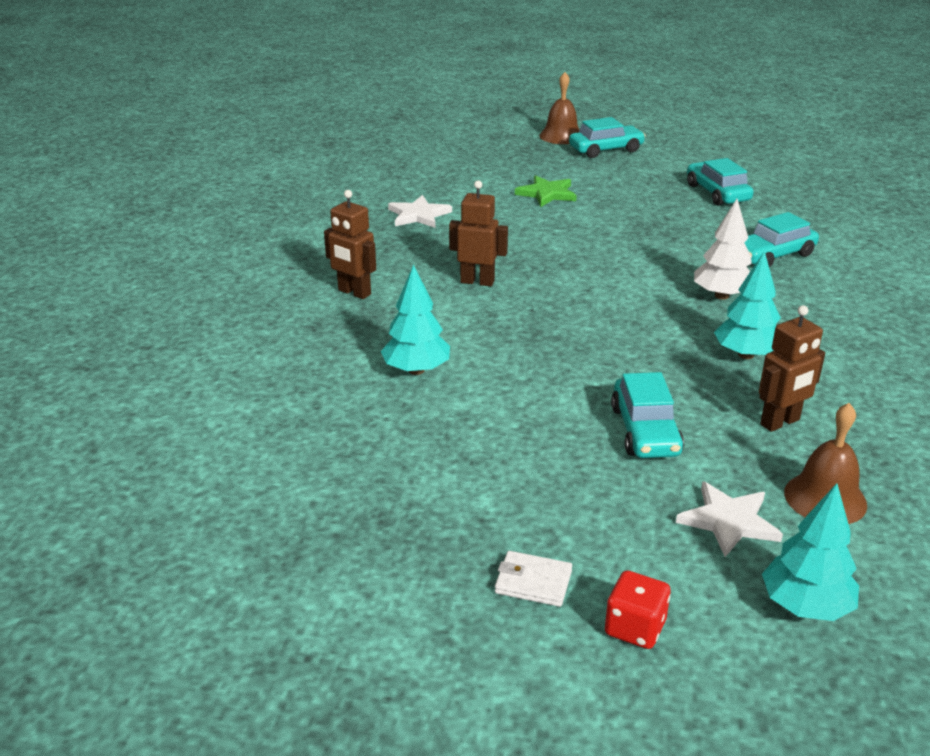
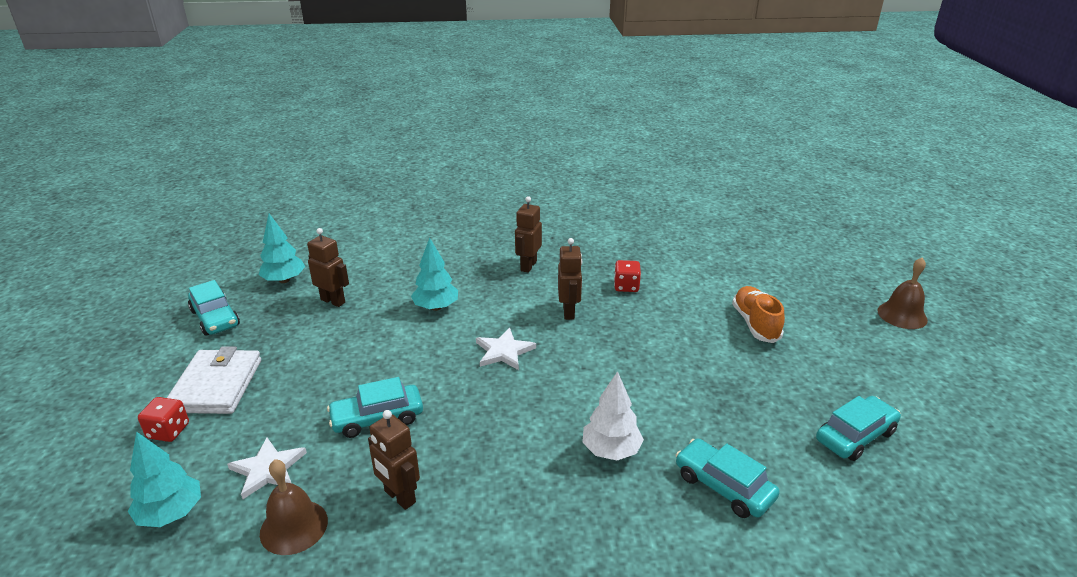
camera: 75 degrees right, 0 degrees up
(346, 461) = (333, 301): none -> brown robot
(418, 215) = (663, 269): white star -> white star (504, 351)
(442, 241) = (626, 286): none -> red dice
(533, 582) = (216, 385): white wallet -> white wallet, size x2.02
(547, 194) = (755, 324): green star -> orange shoe
(606, 150) = (896, 347): turquoise car -> turquoise car (215, 318)
(746, 355) = (505, 471): turquoise tree -> turquoise tree (284, 280)

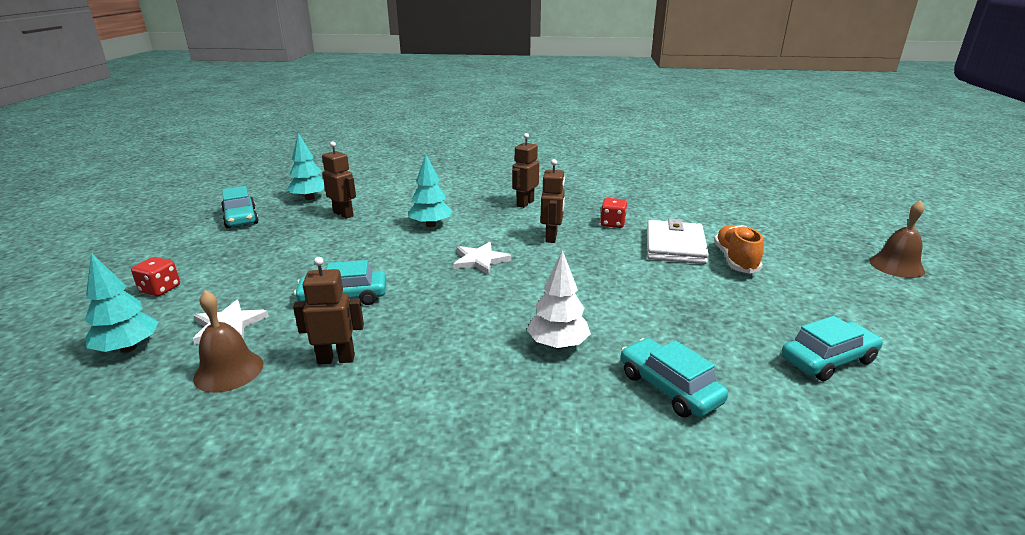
camera: 10 degrees right, 5 degrees down
(216, 385) = (217, 262): white wallet -> white wallet (675, 246)
(399, 497) = (336, 359): brown robot -> brown robot turned 120 degrees clockwise

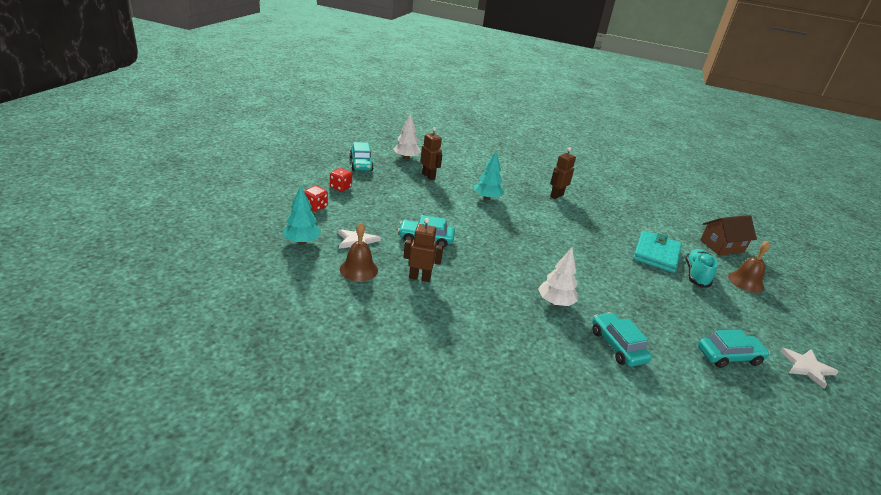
camera: 10 degrees right, 5 degrees up
(310, 198) = (406, 158): turquoise tree -> white tree
(480, 260) = (516, 233): white star -> white star (807, 367)
(551, 237) = (569, 227): brown robot -> none
(612, 224) = (616, 226): red dice -> red dice (340, 187)
(675, 246) = (656, 254): white wallet -> turquoise wallet
(735, 260) = (696, 275): orange shoe -> turquoise shoe
(750, 219) = (722, 246): none -> brown house
(896, 266) = (816, 308): brown bell -> brown bell (746, 282)

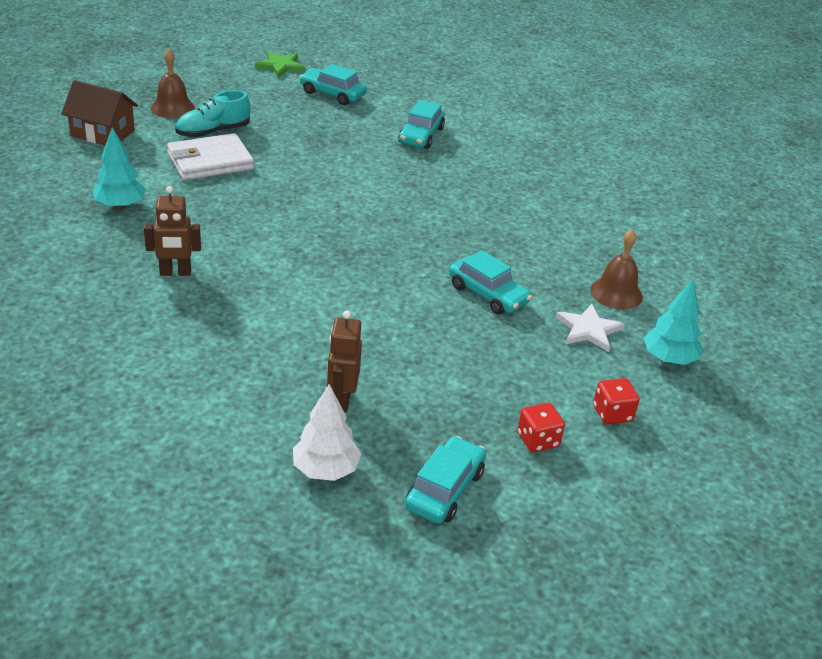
camera: 140 degrees left, 5 degrees up
(419, 278) = (548, 256): brown robot -> none
(487, 198) = (302, 315): turquoise tree -> turquoise tree (120, 206)
(555, 302) = (425, 179): white tree -> none
(656, 254) = (210, 161): turquoise wallet -> white wallet
(807, 367) = (280, 66): white star -> green star

